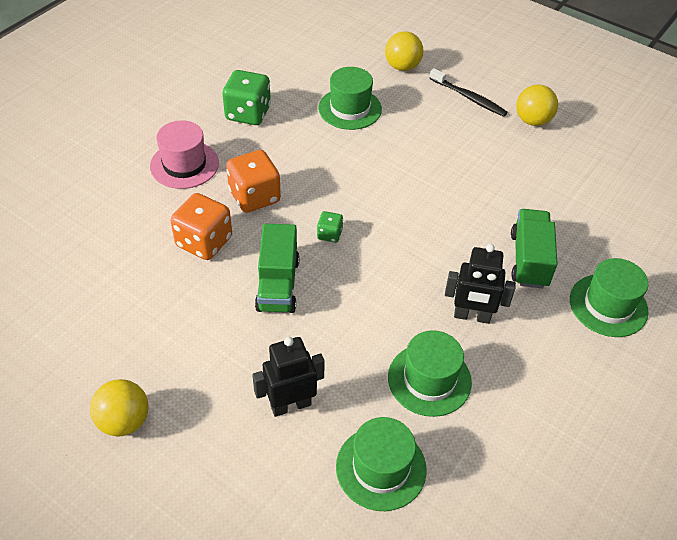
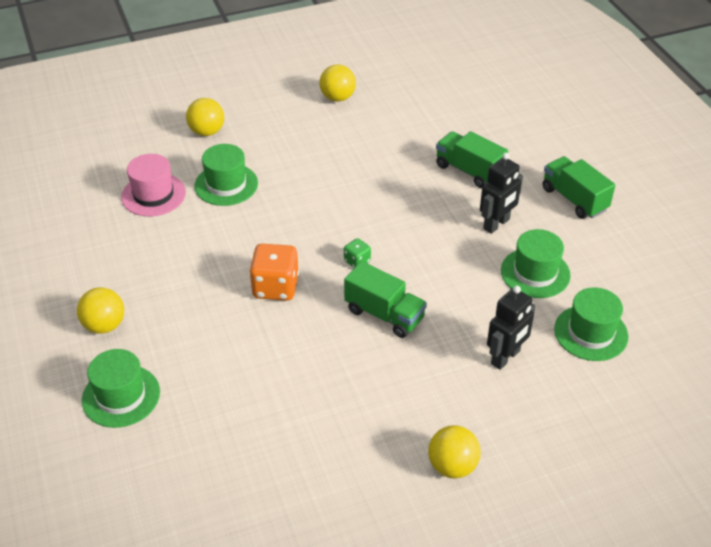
camera: 55 degrees left, 5 degrees down
(139, 122) = (104, 325): none -> yellow ball
(184, 164) = (193, 316): pink hat -> pink hat (153, 195)
(204, 242) = (300, 340): orange dice -> none
(248, 113) = (168, 248): green dice -> none
(290, 405) = (506, 357): black robot -> black robot turned 150 degrees counterclockwise
(469, 98) = (280, 115): black toothbrush -> none
(574, 368) = (574, 199): none -> green truck
(608, 305) = (536, 156): green hat -> green hat (121, 396)

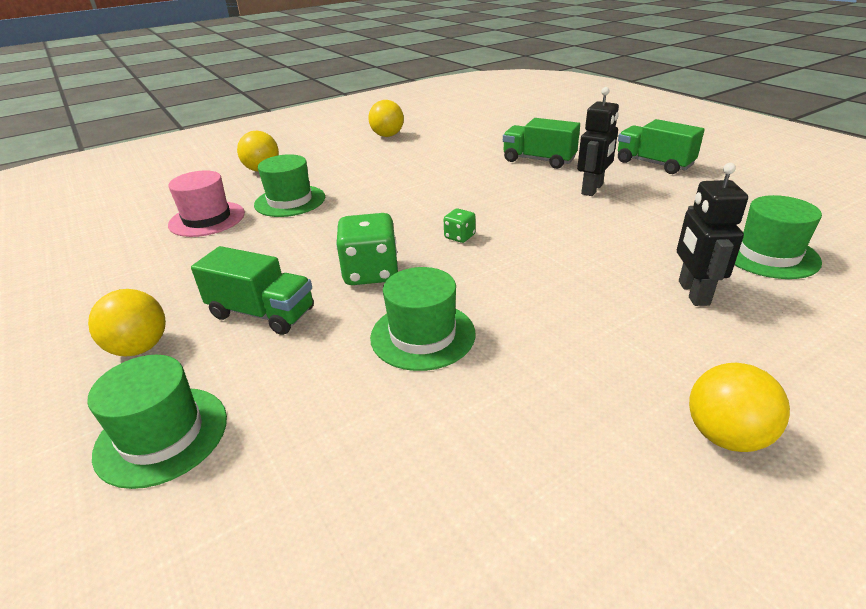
camera: 10 degrees left, 10 degrees down
(275, 287) = (370, 273): orange dice -> green dice
(384, 314) = (516, 277): green truck -> green truck (262, 313)
(506, 357) = (693, 293): black robot -> black robot turned 150 degrees clockwise
(535, 273) = (662, 217): green hat -> green hat (422, 335)

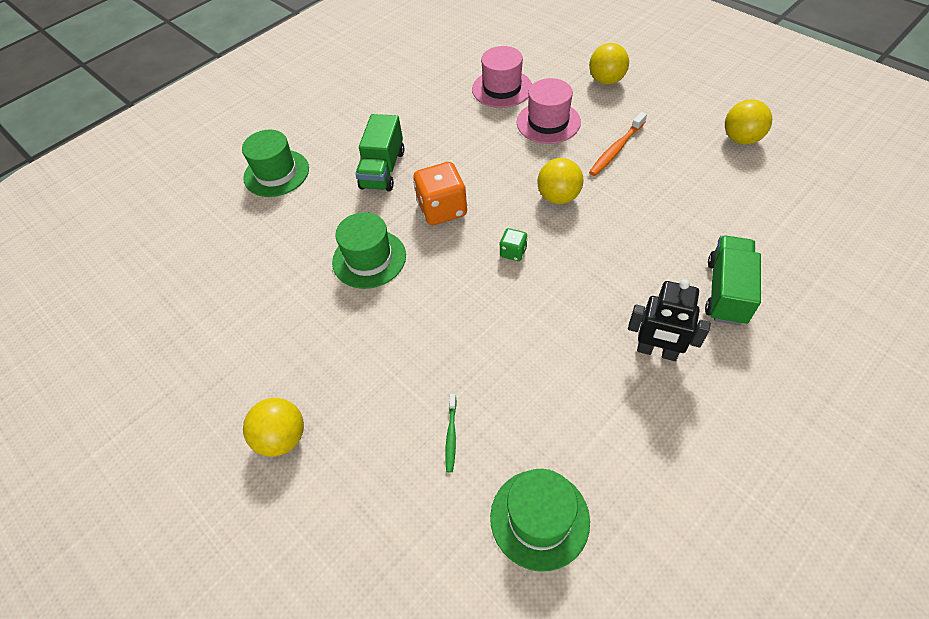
camera: 80 degrees right, 20 degrees up
(140, 348) = (342, 131): yellow ball -> yellow ball (558, 197)
(290, 201) = (548, 122): green hat -> pink hat
(358, 177) = (616, 149): none -> orange toothbrush
(370, 273) = (442, 209): green dice -> orange dice
(654, 164) = (770, 421): green truck -> none
(693, 293) = (451, 436): black robot -> green toothbrush

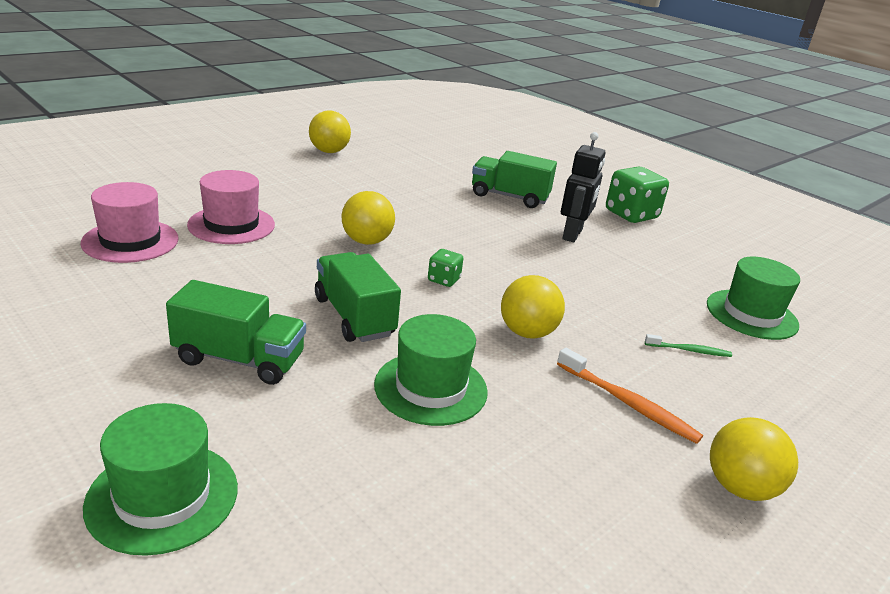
camera: 95 degrees left, 25 degrees down
(442, 209) = (354, 316): orange dice -> green truck
(606, 80) = (183, 182): yellow ball -> yellow ball (527, 333)
(616, 149) = (307, 200): orange toothbrush -> orange toothbrush (628, 403)
(757, 421) = (631, 215): none -> green dice

